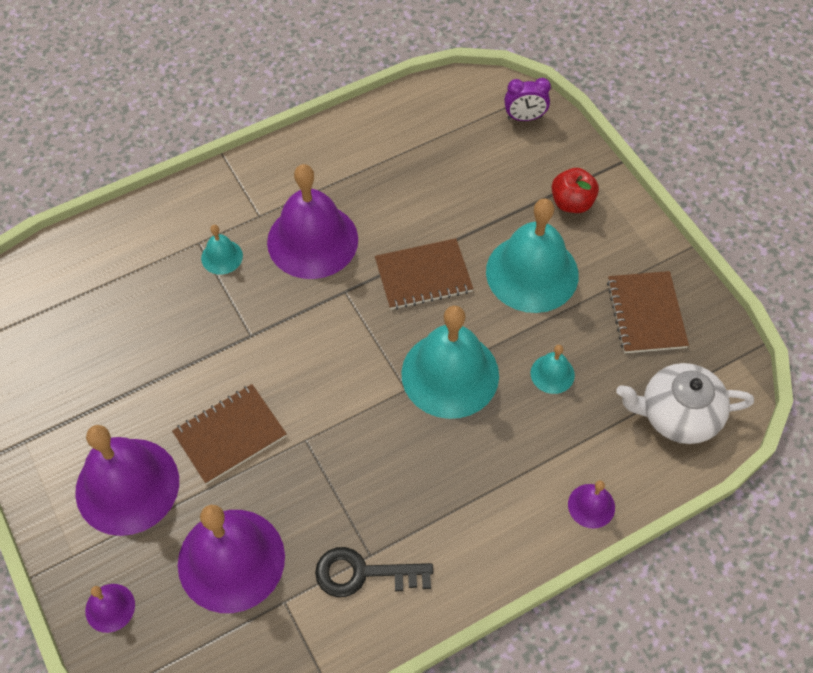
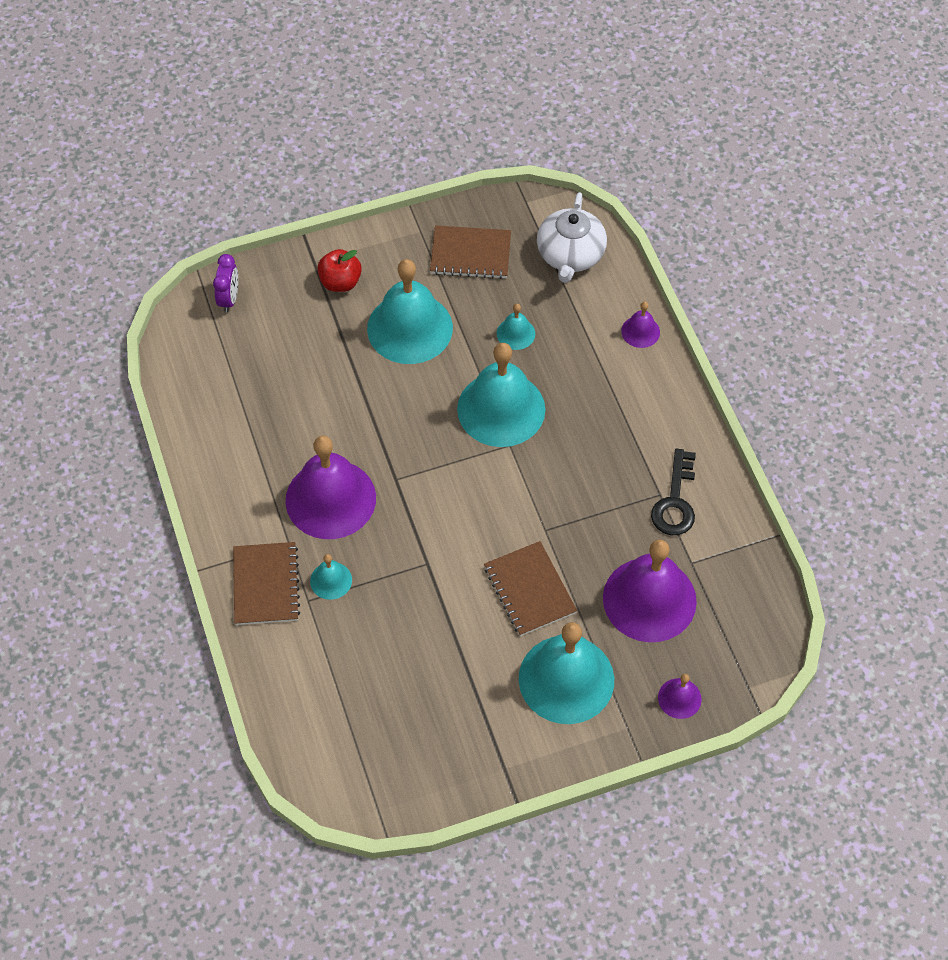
camera: 80 degrees left, 0 degrees up
(127, 486) = (566, 679): purple bell -> turquoise bell
(423, 276) = (393, 413): brown notebook -> brown notebook (266, 585)

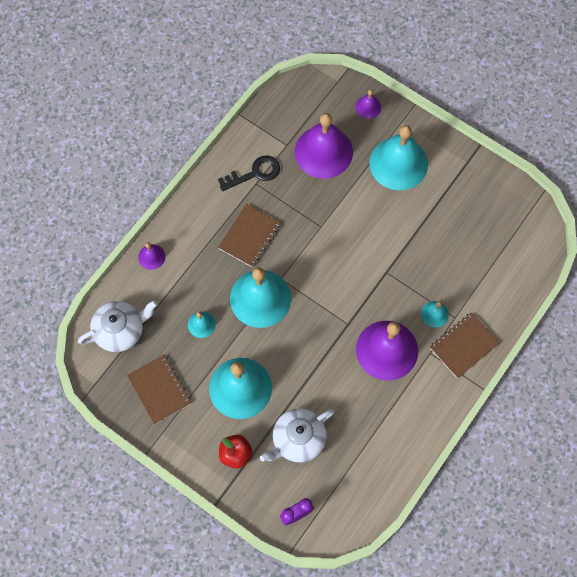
camera: 125 degrees left, 10 degrees up
(305, 347) = (298, 439): none -> white teapot
(529, 590) = (362, 211): brown notebook -> brown notebook (249, 236)

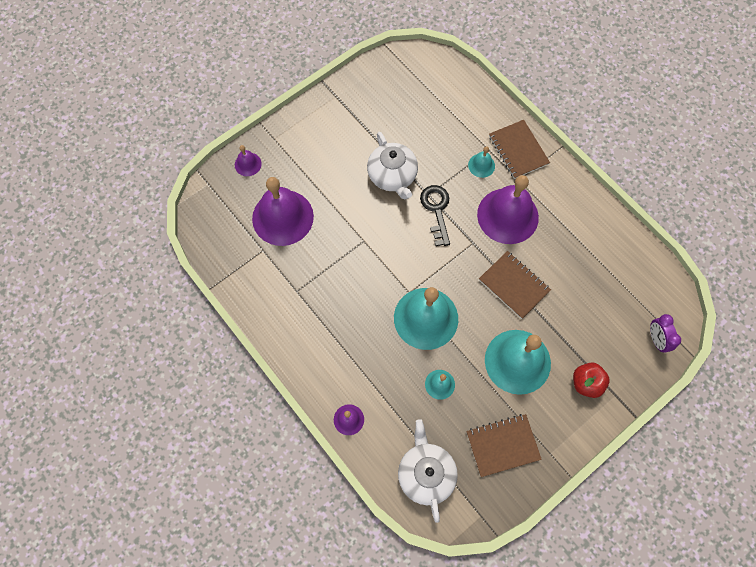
camera: 75 degrees left, 0 degrees up
(249, 236) = (354, 312): brown notebook -> brown notebook (514, 285)
(255, 173) = (284, 289): black key -> black key (436, 210)
(298, 439) = (582, 319): white teapot -> white teapot (392, 176)
(398, 163) = (318, 154): turquoise bell -> none

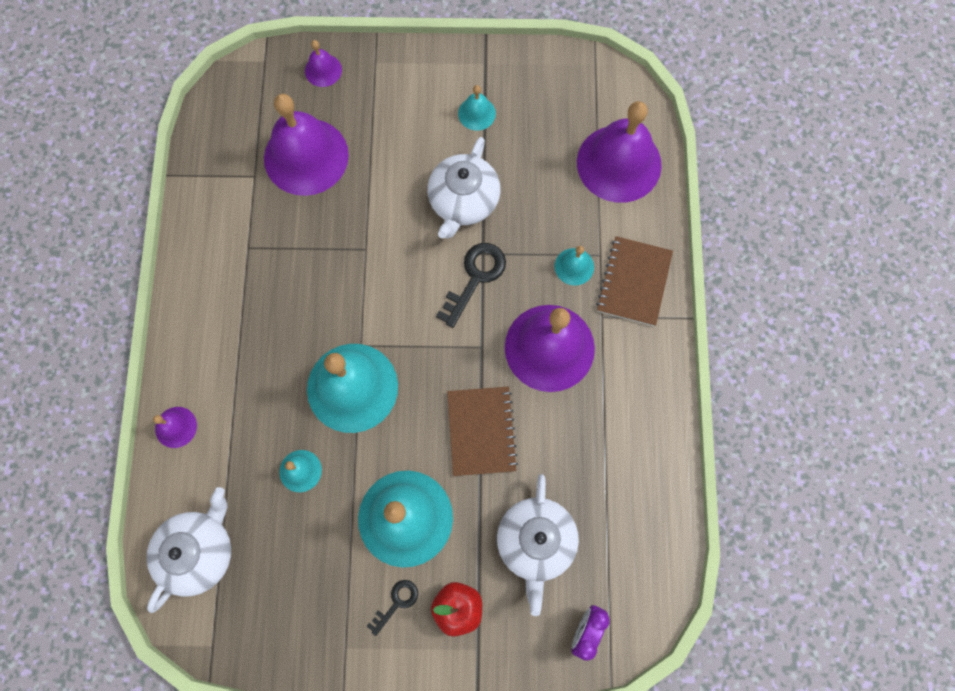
camera: 40 degrees right, 5 degrees up
(356, 125) = (476, 113): none -> turquoise bell
(455, 96) = (619, 163): none -> purple bell
(502, 445) = (304, 593): brown notebook -> none
(554, 407) = (396, 602): none -> black key
(592, 317) = (535, 542): none -> white teapot

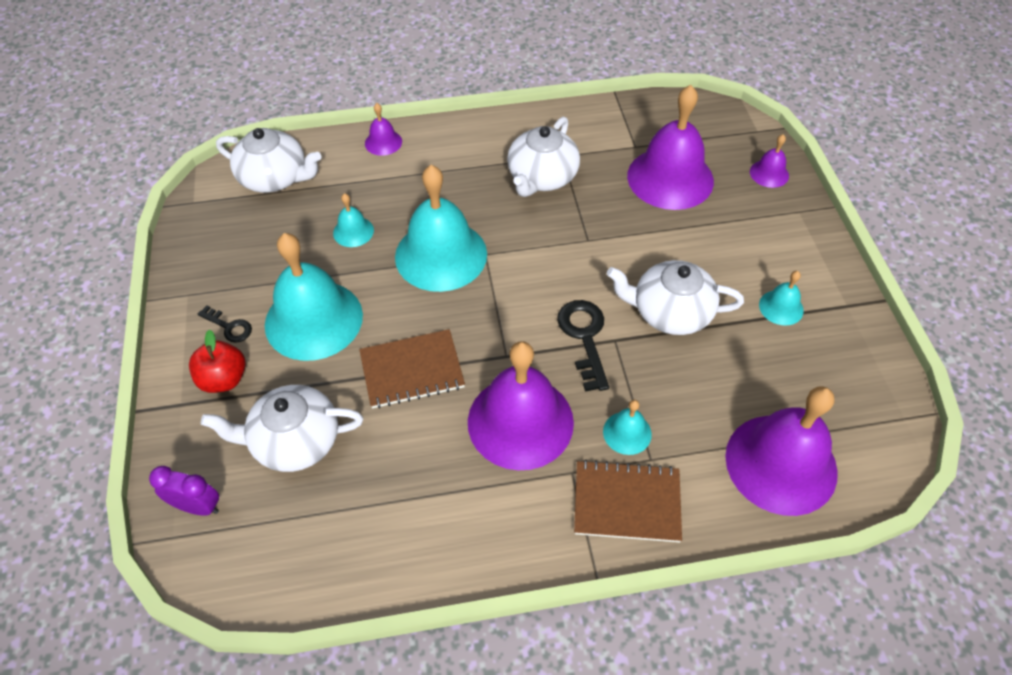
camera: 80 degrees right, 20 degrees down
(273, 273) = (541, 177): none -> white teapot
(475, 277) = (584, 337): black key -> black key turned 120 degrees counterclockwise

